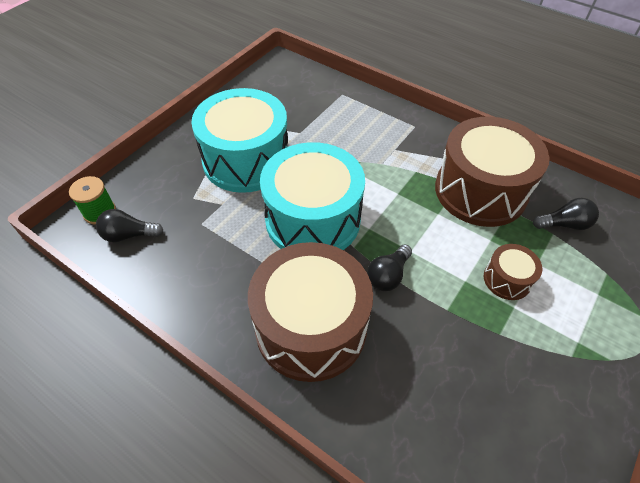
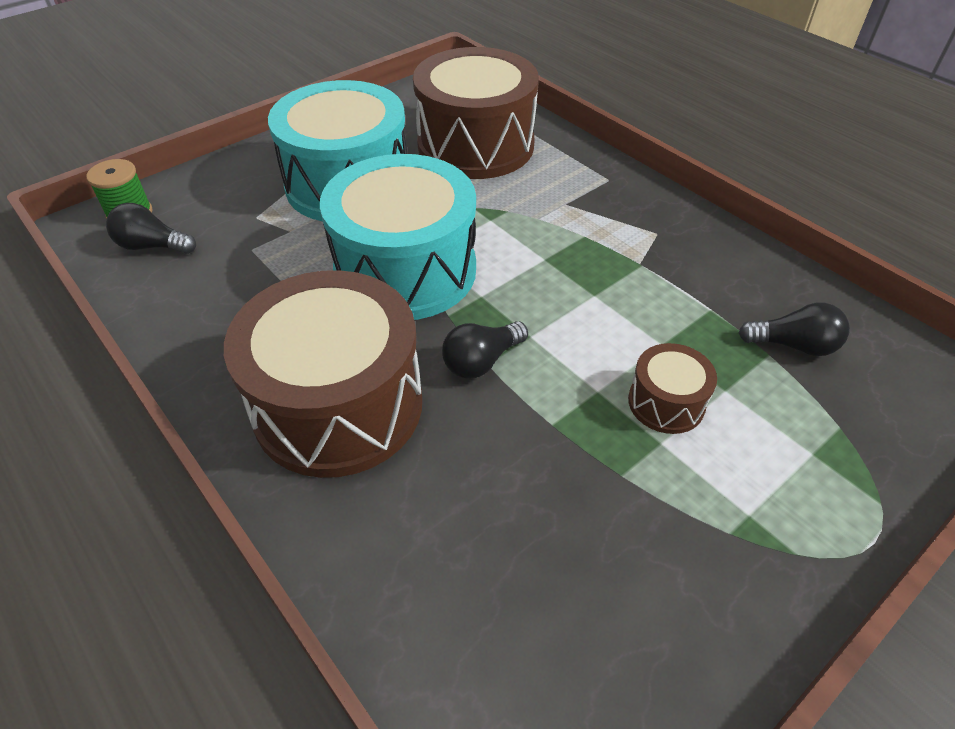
camera: 15 degrees right, 5 degrees down
(480, 191) = (674, 277): brown drum -> brown drum (475, 145)

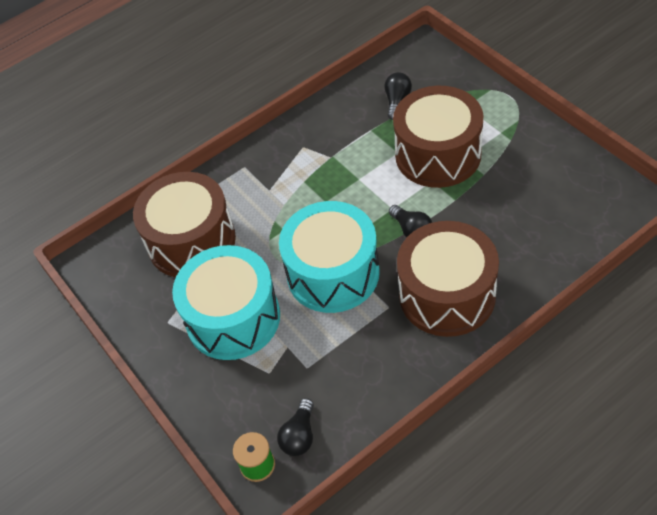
camera: 80 degrees left, 5 degrees up
(666, 402) = (438, 154): brown drum -> brown drum, size x2.22

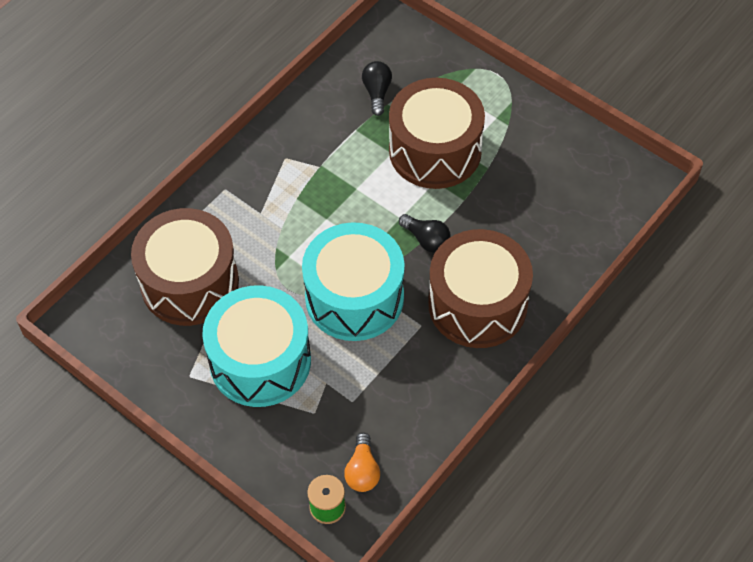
camera: 20 degrees left, 5 degrees up
(299, 436) = (362, 471): black light bulb -> orange light bulb

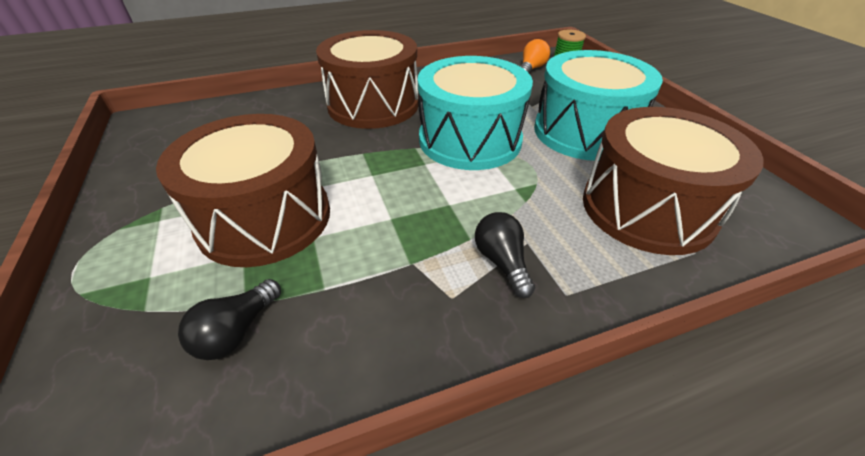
camera: 150 degrees left, 15 degrees down
(426, 239) = (366, 152): black light bulb -> black light bulb (502, 262)

